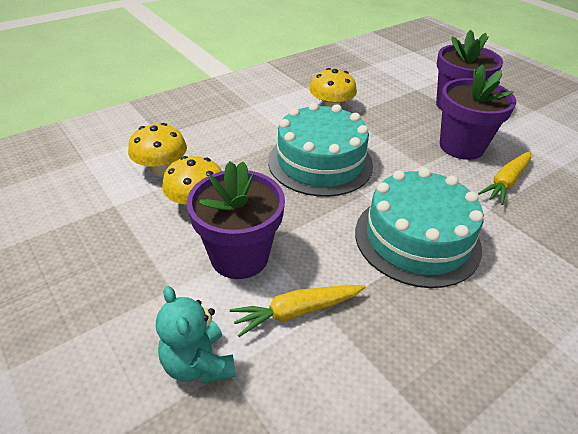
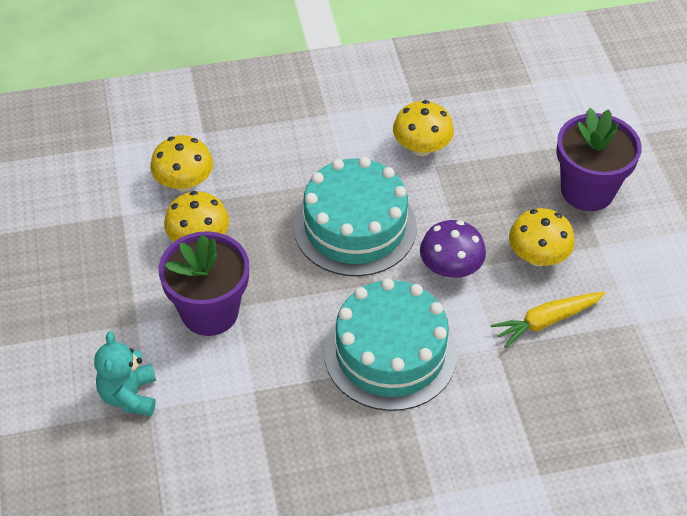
camera: 25 degrees right, 10 degrees up
(297, 312) = (230, 382): yellow carrot -> none
(411, 169) = (450, 268): none -> purple mushroom
(461, 146) = (537, 256): purple flower pot -> yellow mushroom

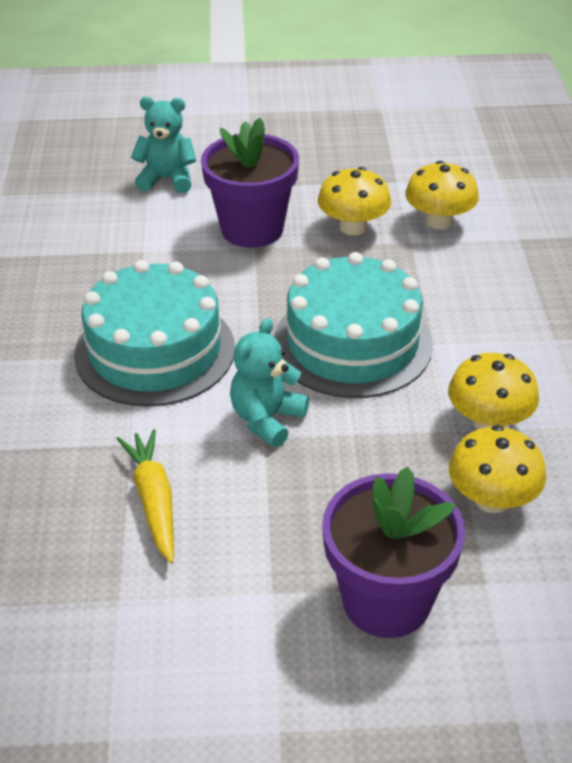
camera: 100 degrees right, 10 degrees down
(450, 268) = (267, 419): purple mushroom -> turquoise teddy bear
(537, 256) = (267, 512): yellow mushroom -> yellow mushroom (492, 499)

